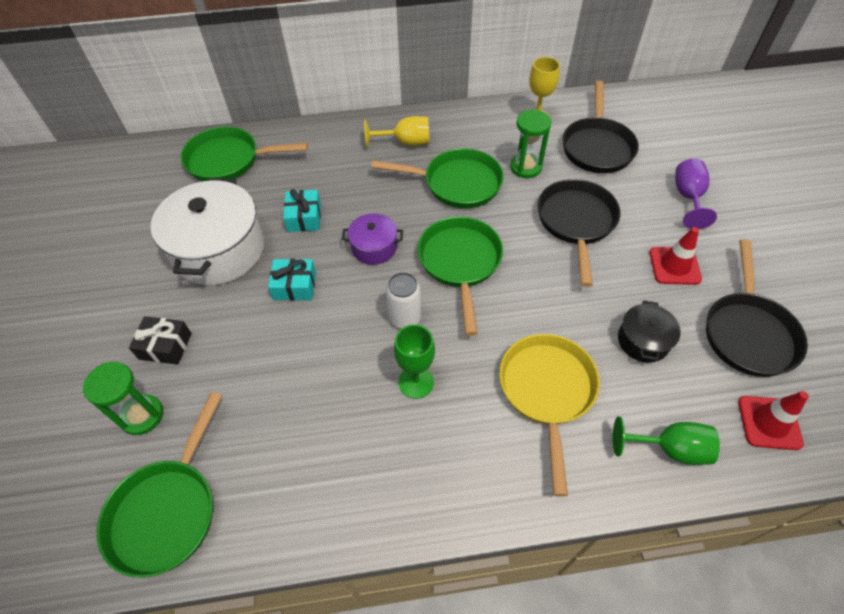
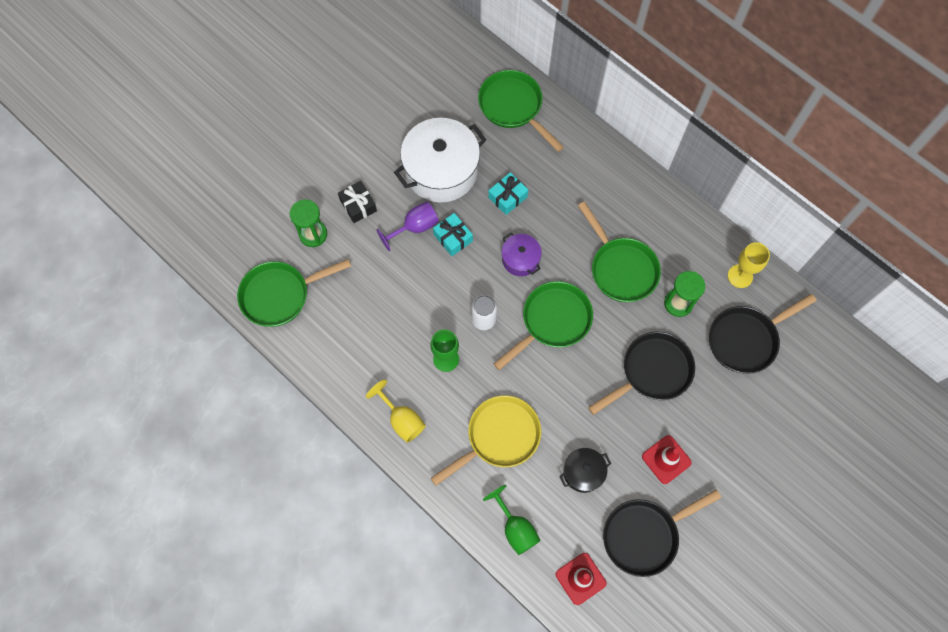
camera: 50 degrees right, 15 degrees up
(406, 142) = (631, 204): yellow goblet -> yellow goblet (402, 420)
(688, 197) = (746, 434): purple goblet -> purple goblet (415, 227)

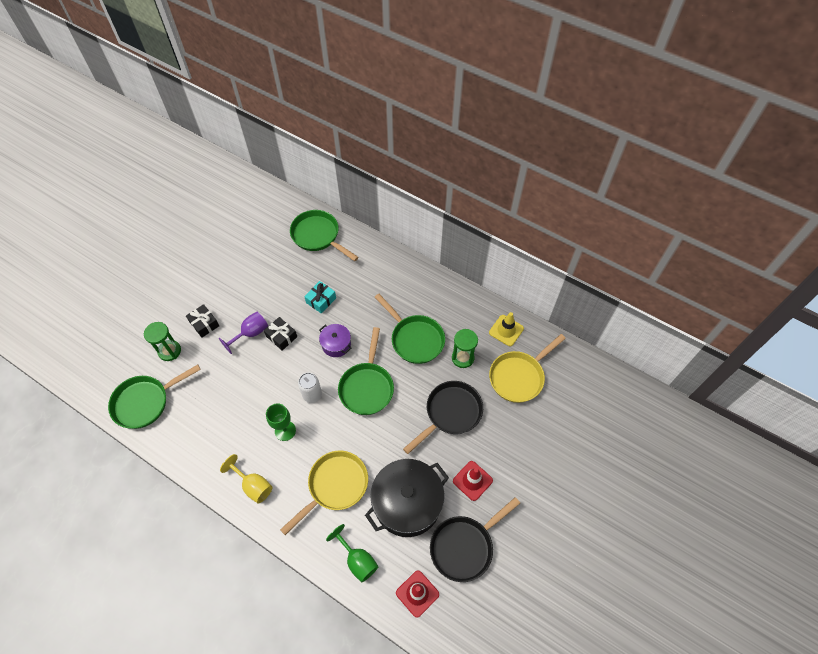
camera: 10 degrees left, 10 degrees down
(441, 171) = (267, 289): white pot -> none
(453, 238) = (281, 336): turquoise gift -> black gift
(552, 321) = (367, 387): green pan -> green pan turned 150 degrees clockwise
(583, 472) = (407, 503): black pot -> black pot, size x2.01
(740, 276) = (506, 330): yellow goblet -> yellow traffic cone
(746, 339) = (519, 377): black pan -> yellow pan

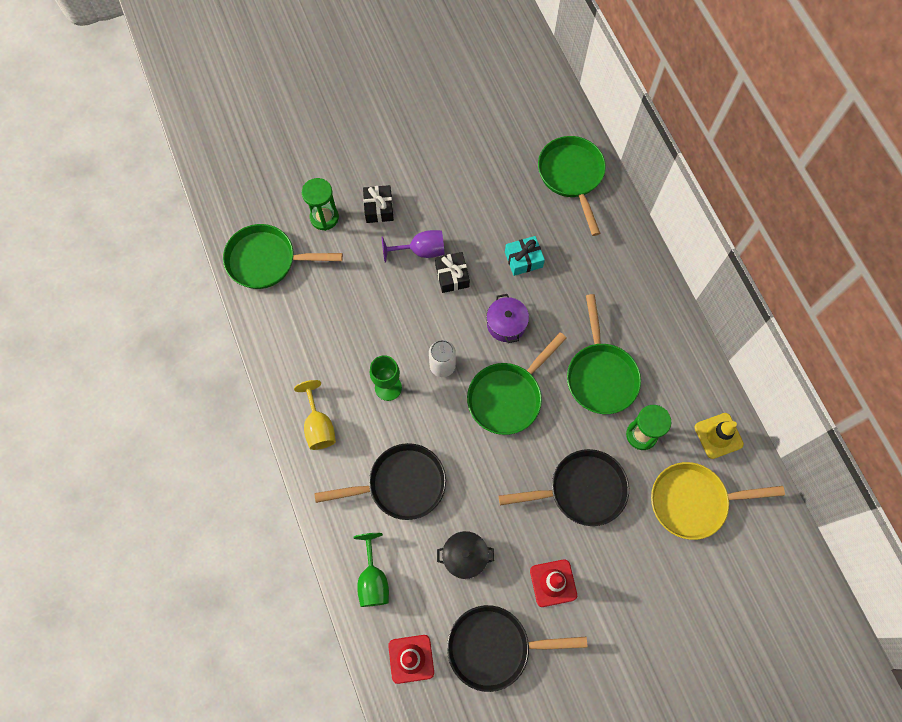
camera: 35 degrees right, 10 degrees up
(335, 486) = (401, 484): yellow pan -> black pan
(407, 503) = (465, 557): black pot -> black pot, size x0.50

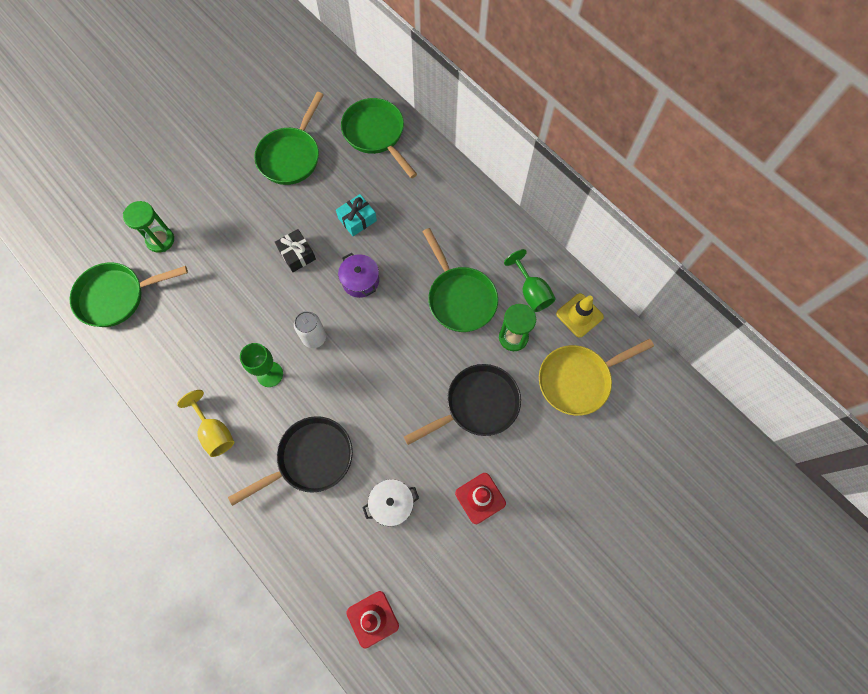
camera: 20 degrees left, 0 degrees up
(373, 580) = (312, 558): green goblet -> green goblet (531, 292)
(378, 208) = (209, 216): black gift -> none
(421, 251) = (261, 241): purple goblet -> none
(465, 557) = (392, 504): black pot -> white pot
(494, 647) = (446, 578): black pan -> none
(508, 397) = (383, 345): green pan -> green pan (291, 156)

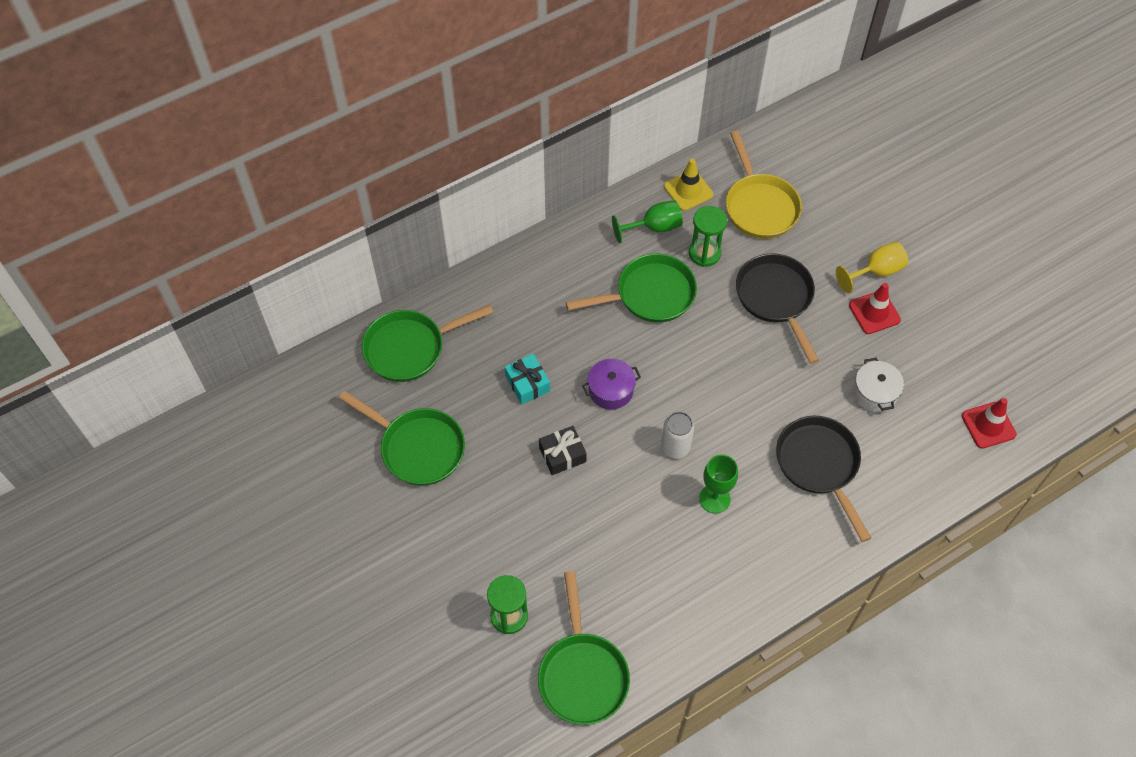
camera: 80 degrees left, 10 degrees down
(215, 432) = (779, 564): yellow goblet -> yellow goblet (876, 271)

